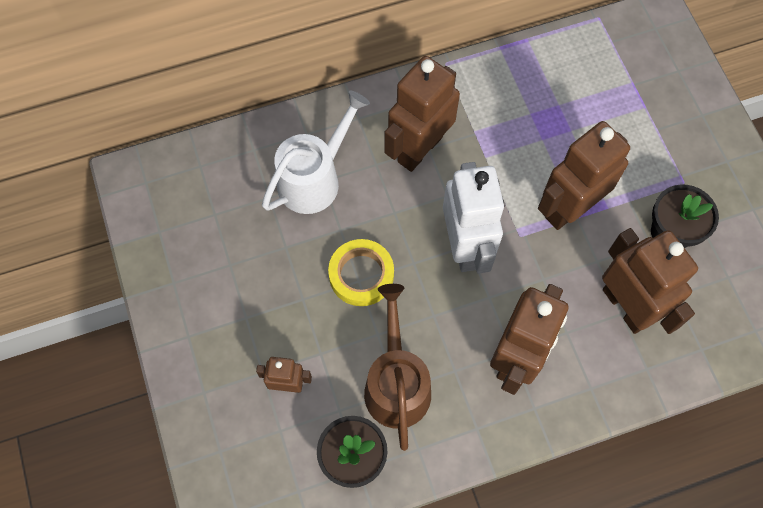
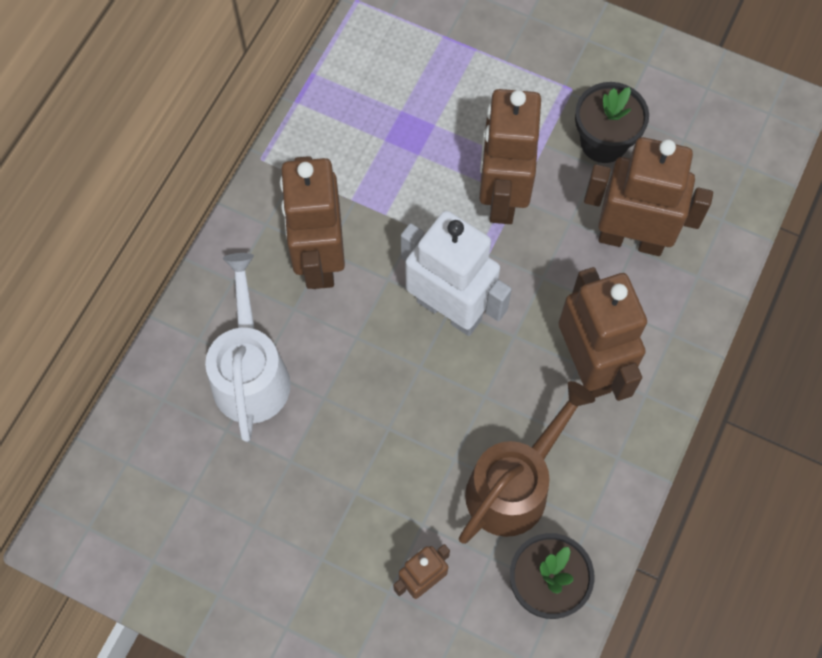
camera: 45 degrees left, 0 degrees up
(361, 275) = (385, 421): yellow tape -> none
(396, 383) = (514, 485): brown watering can -> brown watering can turned 90 degrees clockwise

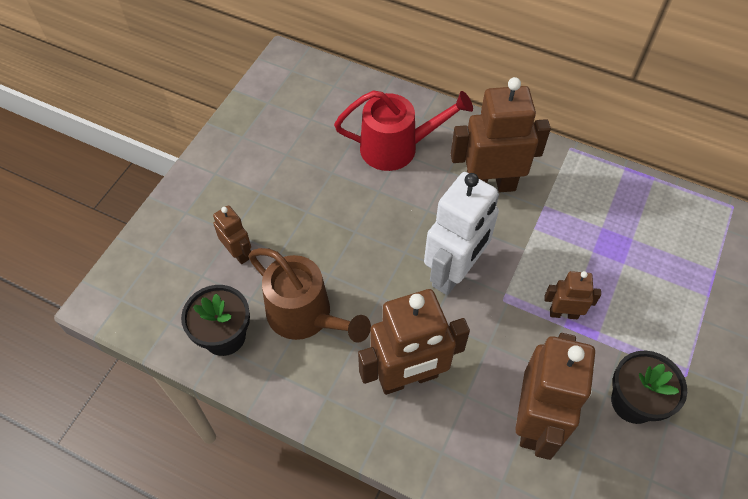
camera: 90 degrees right, 10 degrees down
(251, 373) = (397, 147): white watering can -> red watering can
(501, 196) = (563, 313): brown robot -> brown robot, size x0.51

